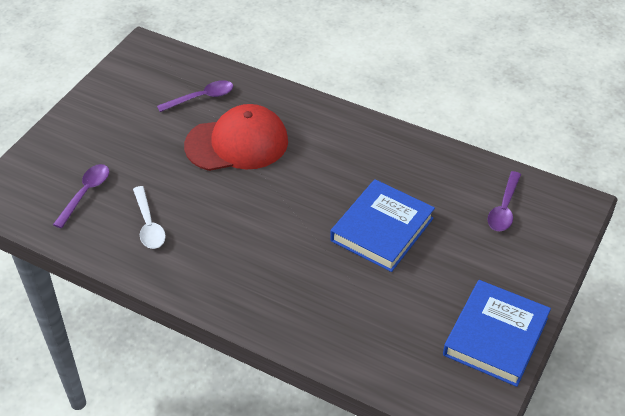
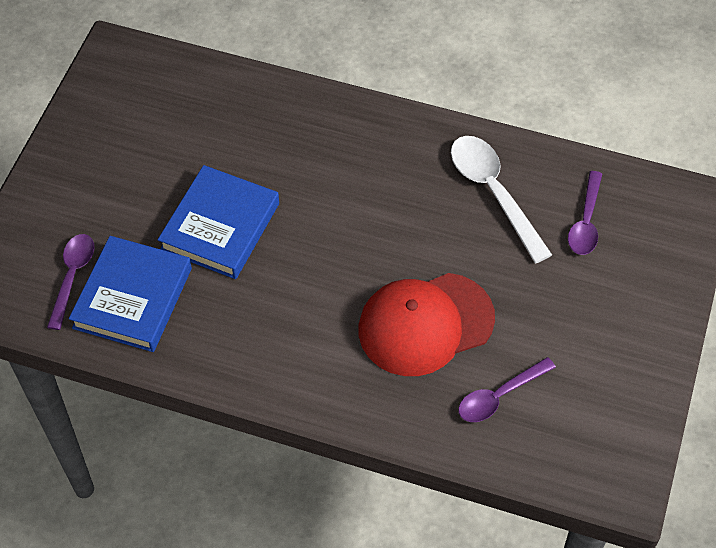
camera: 170 degrees right, 10 degrees up
(149, 225) = (493, 193): white spoon -> white spoon, size x1.54
(495, 336) = (92, 123): blue book -> blue book (133, 298)

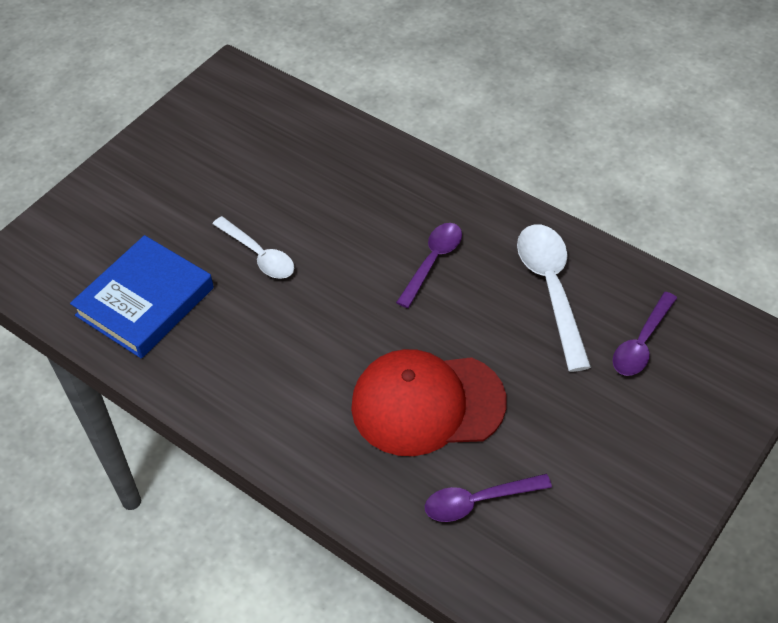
camera: 20 degrees right, 5 degrees down
(72, 276) = (98, 267): purple spoon -> purple spoon (433, 261)
(220, 227) = (259, 255): blue book -> white spoon

